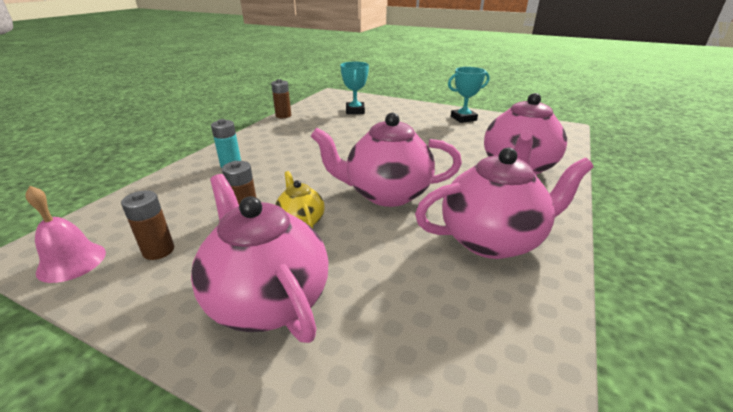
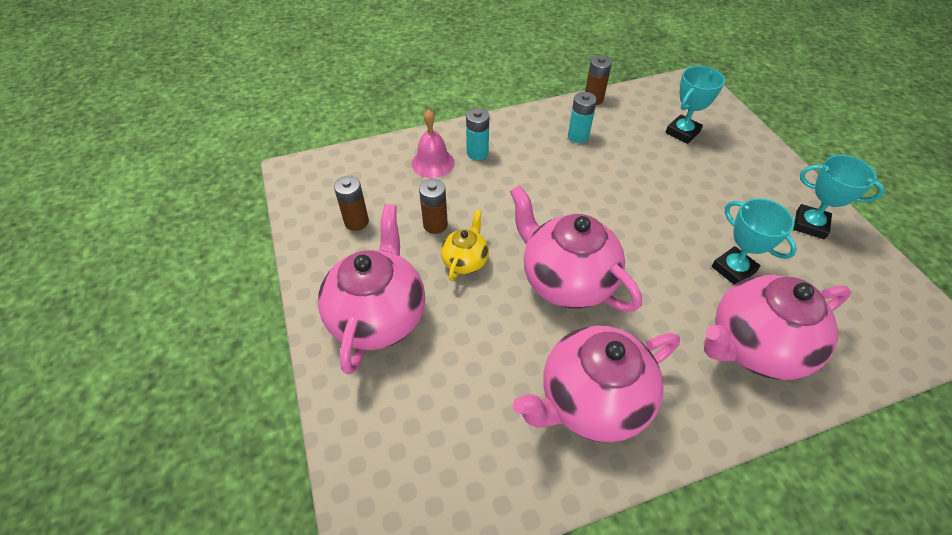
camera: 45 degrees right, 20 degrees up
(71, 262) = (308, 197): pink bell -> pink bell (433, 163)
(296, 132) = (578, 136): none -> turquoise battery
(460, 146) = (733, 269): none -> turquoise trophy
(492, 240) = (591, 401): pink teapot -> pink teapot turned 120 degrees clockwise

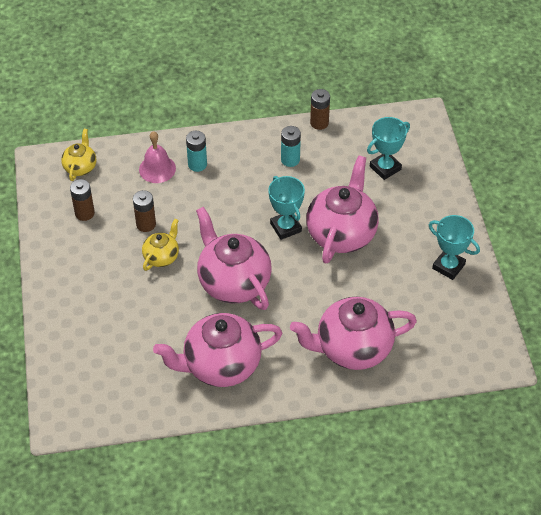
camera: 10 degrees right, 0 degrees up
(342, 171) = (80, 167): none -> yellow teapot
(378, 316) = (88, 288): pink teapot -> pink teapot (341, 233)
(733, 269) = (366, 292): turquoise trophy -> turquoise trophy (286, 227)

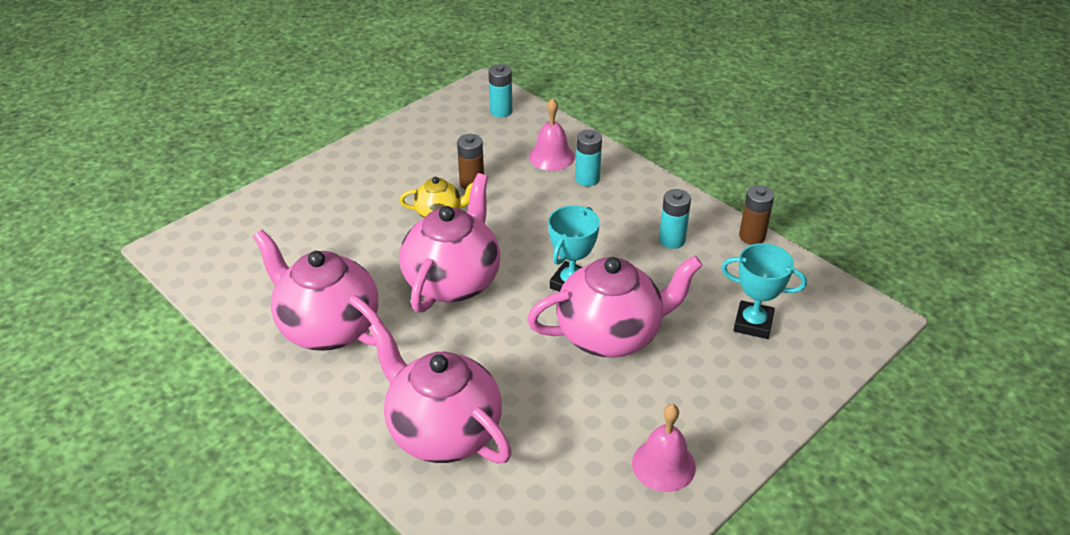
camera: 55 degrees right, 10 degrees down
(80, 167) = (501, 111): yellow teapot -> turquoise battery
(84, 213) = (446, 140): brown battery -> none
(448, 266) = (663, 465): turquoise trophy -> pink bell

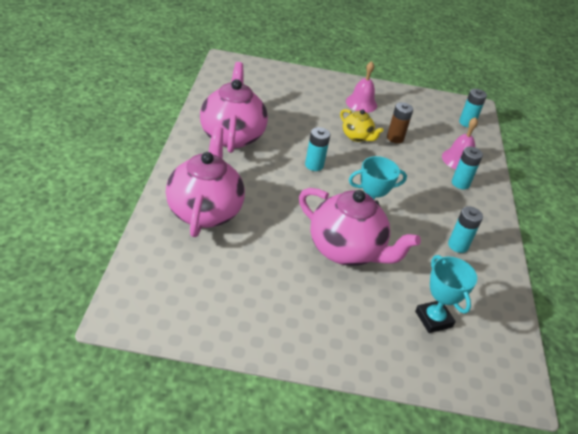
camera: 45 degrees right, 0 degrees up
(453, 281) = (314, 165): pink teapot -> turquoise battery
(663, 465) = (269, 321): pink bell -> pink bell (361, 103)
(752, 236) = (512, 285): brown battery -> none

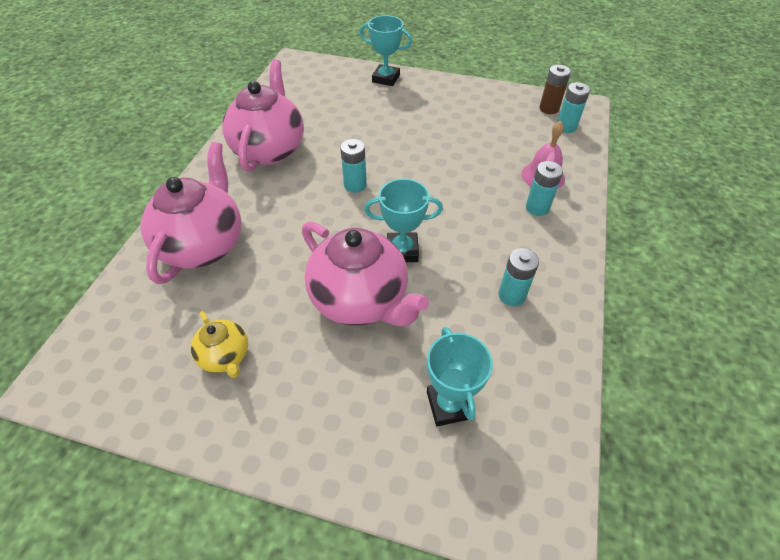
camera: 15 degrees right, 10 degrees up
(311, 79) = (386, 78): none -> turquoise trophy
(357, 137) = (419, 148): yellow teapot -> yellow teapot (226, 357)
(361, 103) = (437, 106): pink bell -> none
(395, 138) = (467, 149): brown battery -> brown battery (549, 108)

